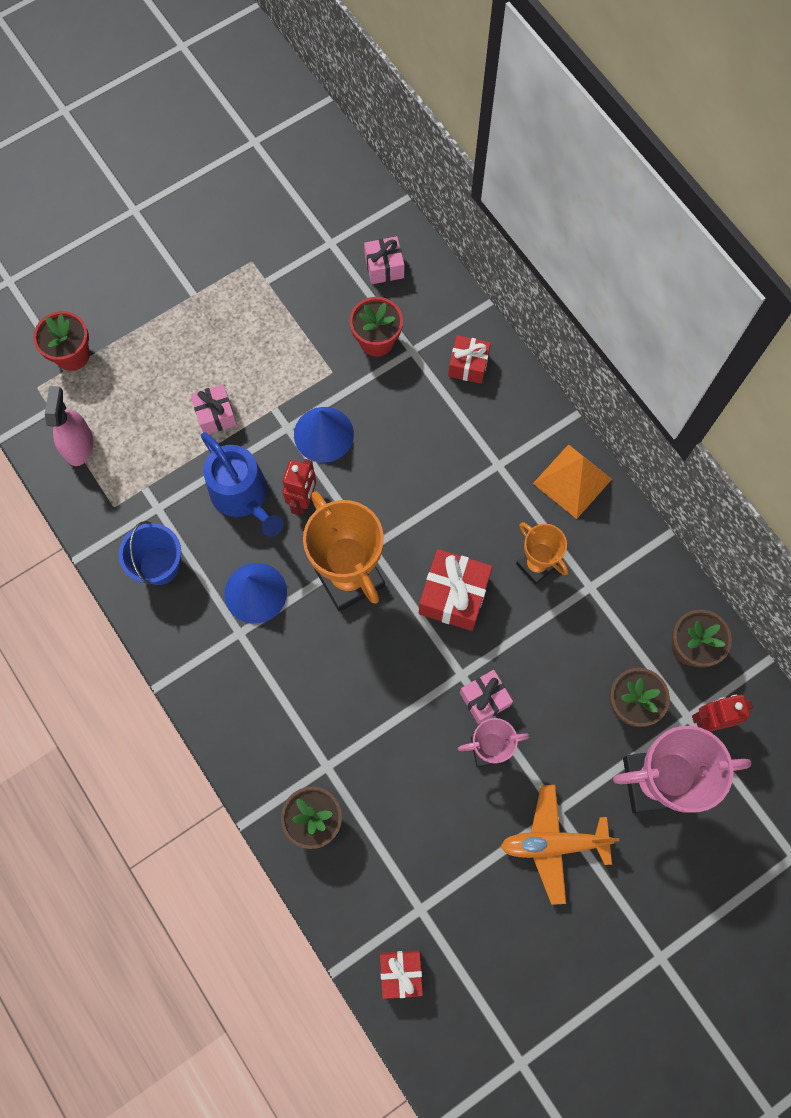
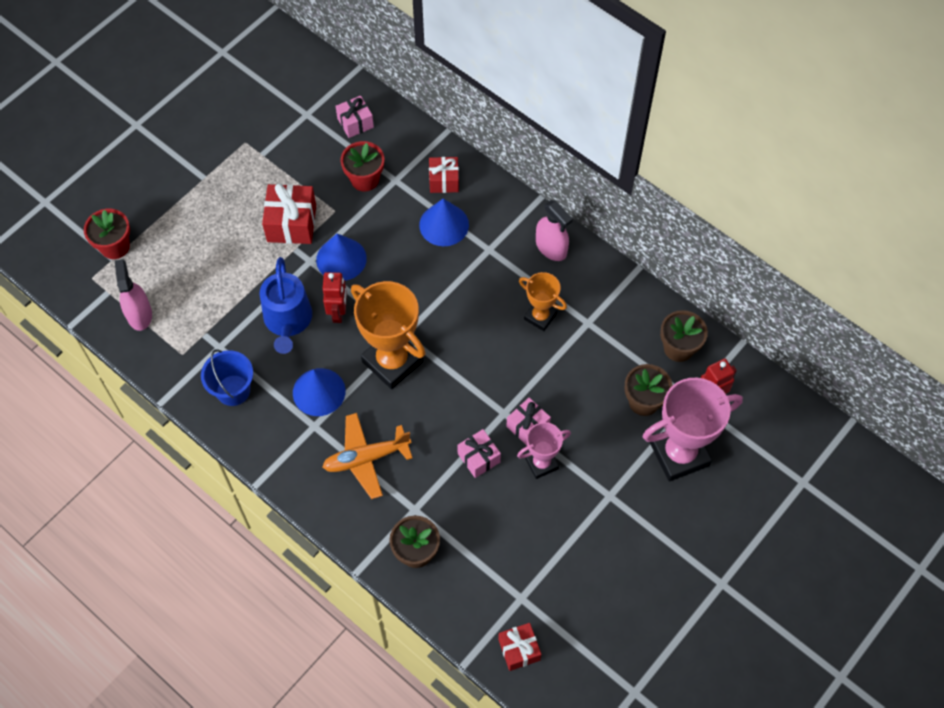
camera: 15 degrees left, 10 degrees down
(216, 415) = (248, 265): pink gift -> pink gift (479, 458)
(243, 496) = (288, 321): blue watering can -> blue watering can turned 45 degrees clockwise
(453, 421) = (444, 225): none -> blue cone
(453, 595) = (481, 355): red gift -> red gift (291, 223)
(553, 844) = (613, 520): orange plane -> orange plane (366, 458)
(572, 481) = (551, 247): orange pyramid -> pink spray bottle

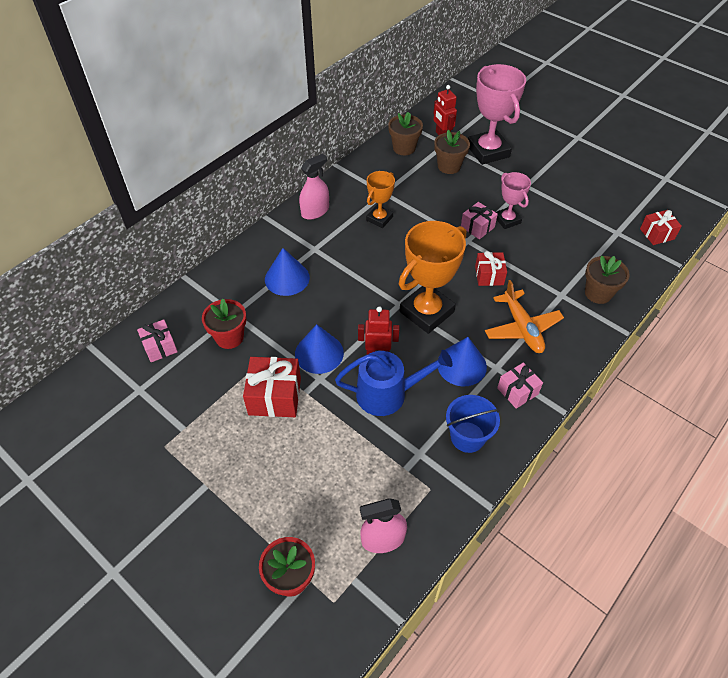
camera: 90 degrees left, 10 degrees down
(444, 181) = (240, 278): red gift -> red gift (489, 275)
(479, 458) = (509, 255): pink gift -> pink gift (517, 391)

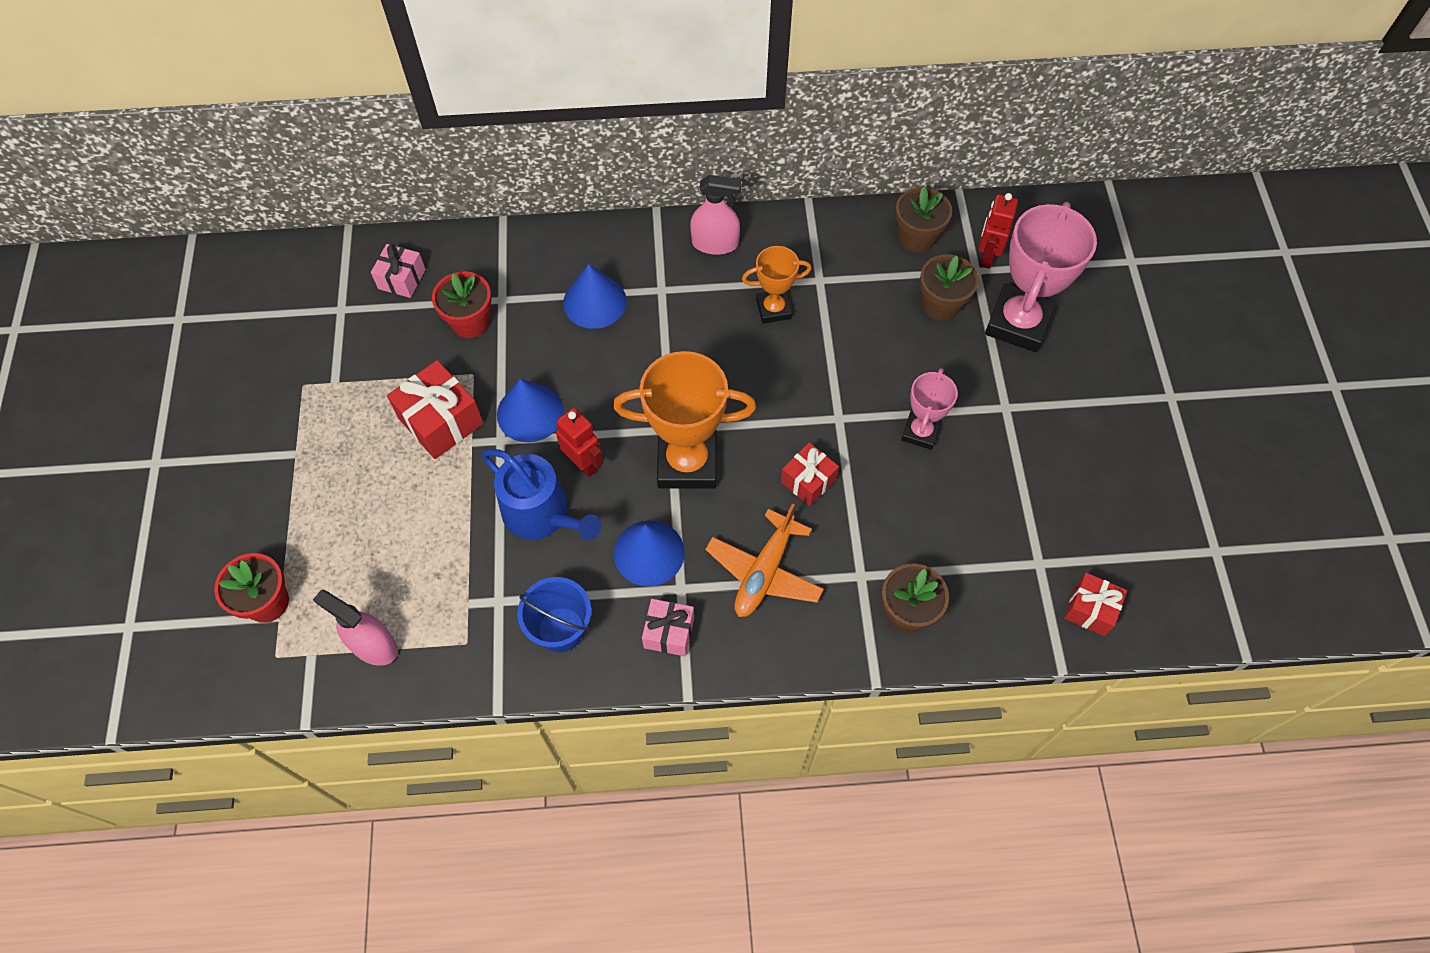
camera: 45 degrees right, 10 degrees up
(477, 227) = (872, 411): pink gift -> none

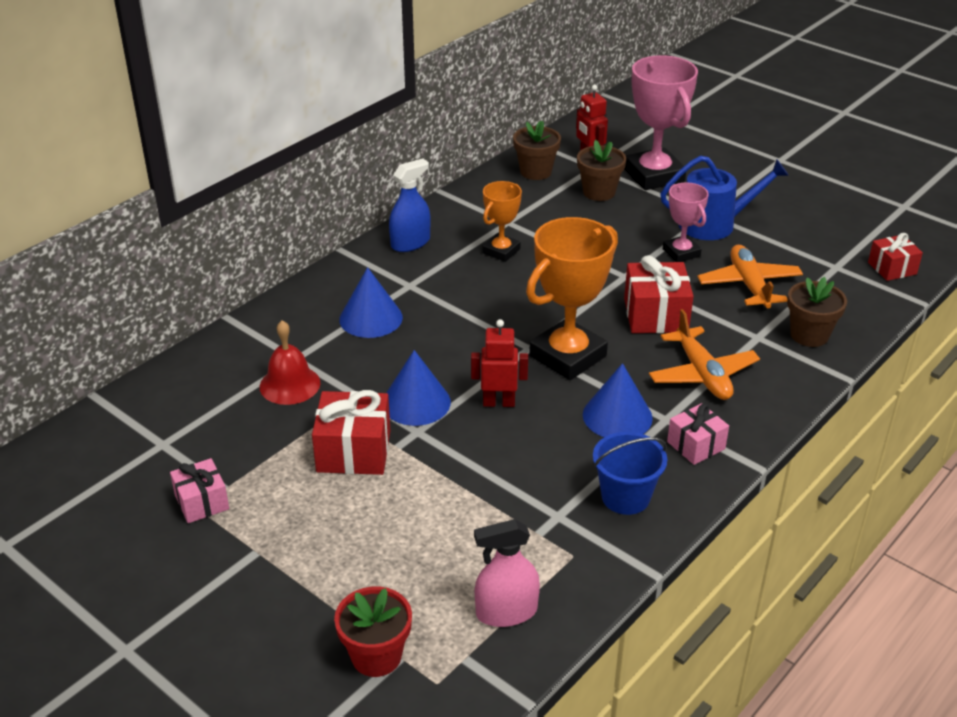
camera: 45 degrees left, 25 degrees down
(402, 279) = (192, 395): pink gift -> pink gift (202, 502)
(470, 322) = (290, 384): red flower pot -> red bell
(542, 514) = (513, 448): blue watering can -> blue watering can (714, 224)
(715, 243) = (410, 243): pink spray bottle -> blue spray bottle
(808, 481) = (656, 315): red gift -> red gift, size x1.58
(930, 517) = (749, 285): none -> orange plane

